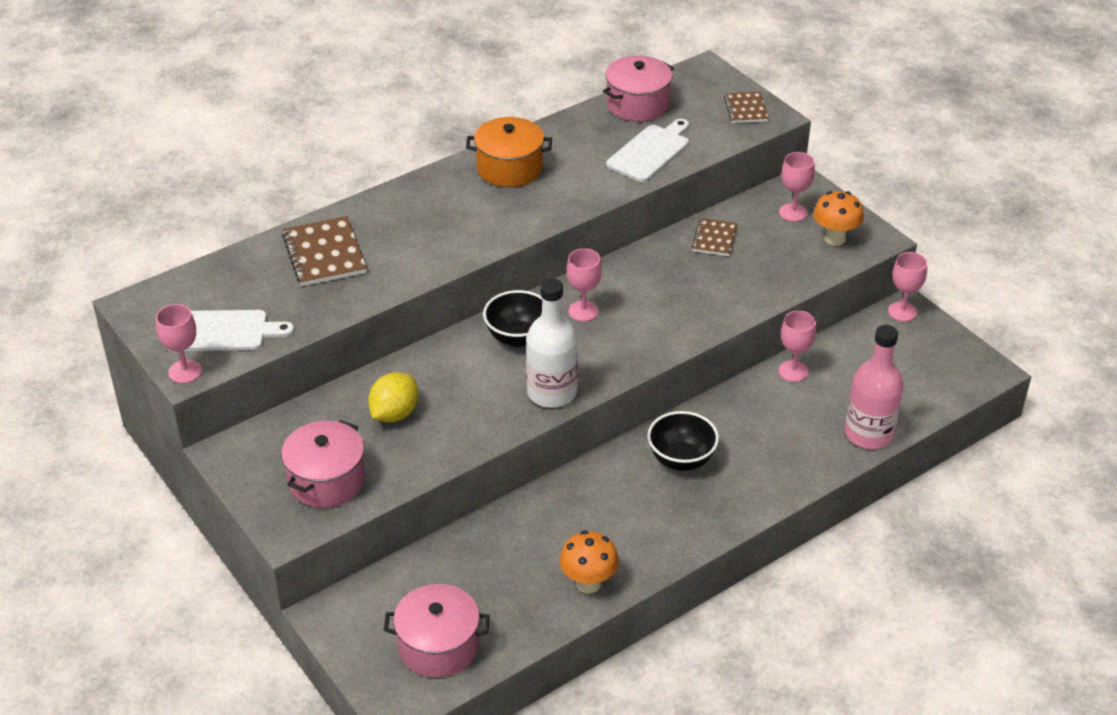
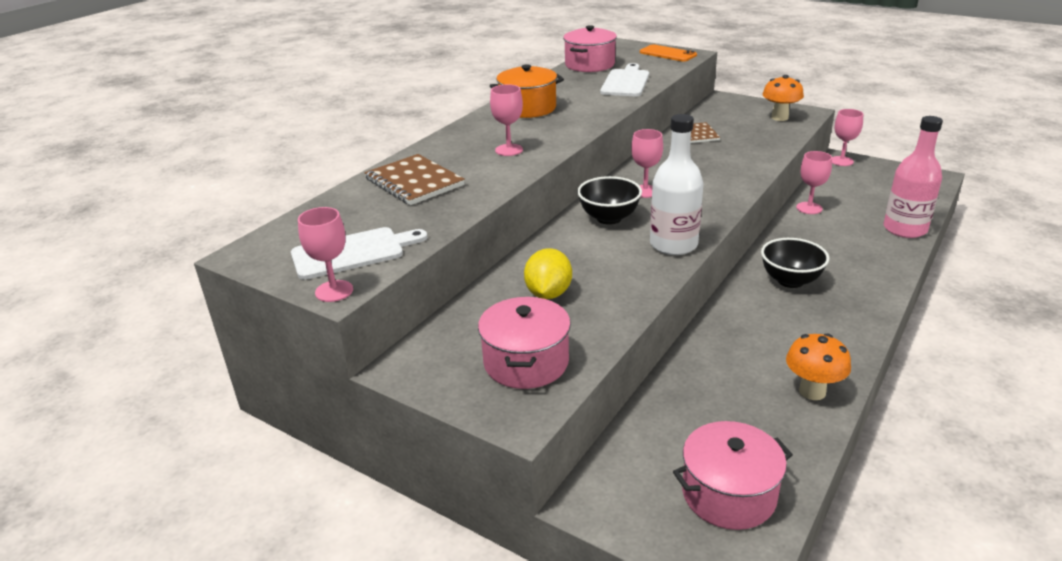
camera: 20 degrees left, 10 degrees down
(746, 109) = (667, 54): brown notebook -> orange phone
(793, 212) = (735, 112): pink goblet -> pink goblet (509, 150)

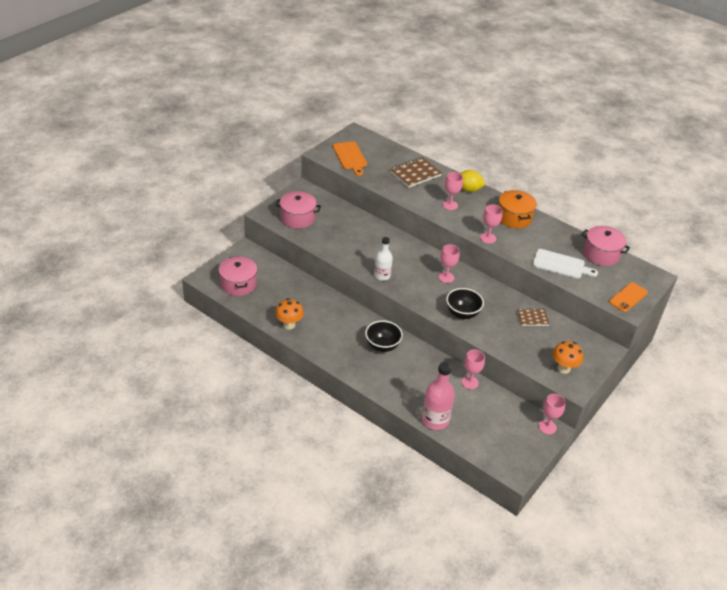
camera: 90 degrees right, 10 degrees up
(334, 291) = (321, 153): pink goblet -> pink goblet (488, 238)
(353, 252) = (350, 157): white cutting board -> orange cutting board
(548, 293) = (346, 229): yellow lemon -> yellow lemon (468, 189)
(609, 218) = (415, 258): black bowl -> black bowl (462, 313)
(673, 245) = (382, 275): white bottle -> white bottle, size x0.67

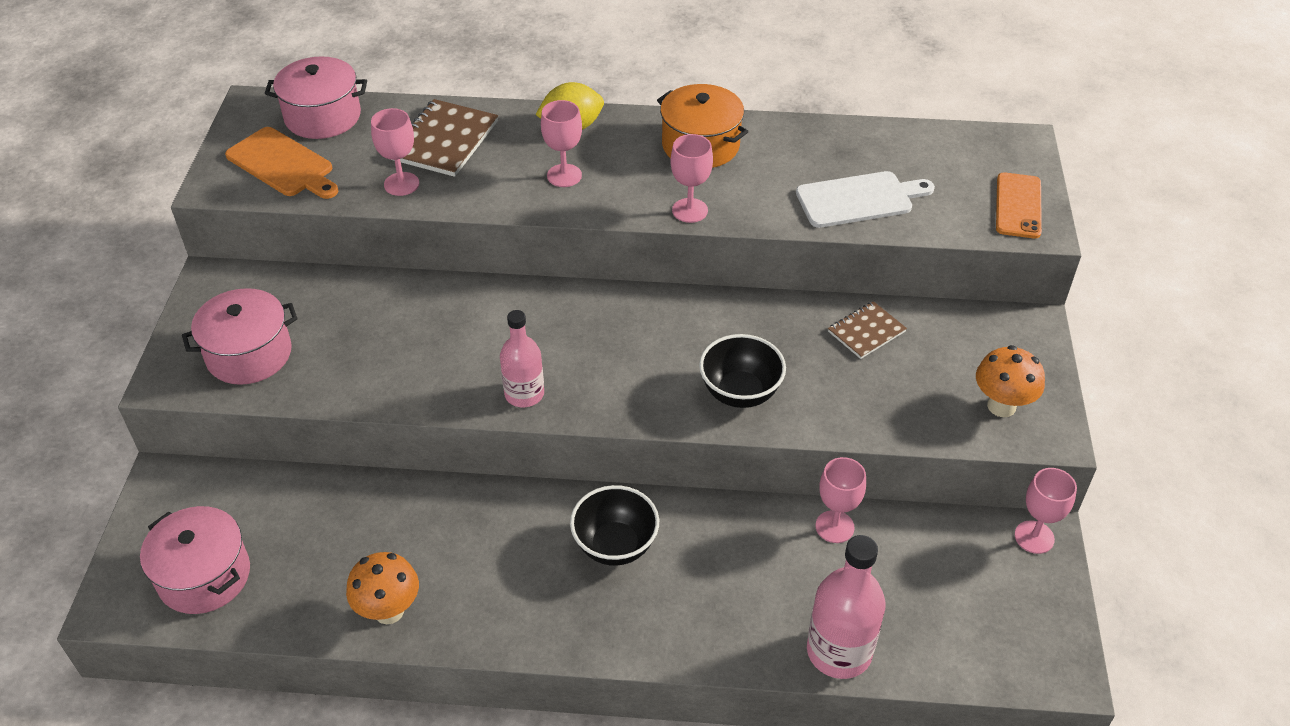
camera: 30 degrees left, 5 degrees up
(382, 275) = (524, 394): white bottle -> pink bottle
(446, 277) = (649, 330): pink goblet -> pink goblet (401, 184)
(601, 254) = (904, 144): pink pot -> pink pot (323, 116)

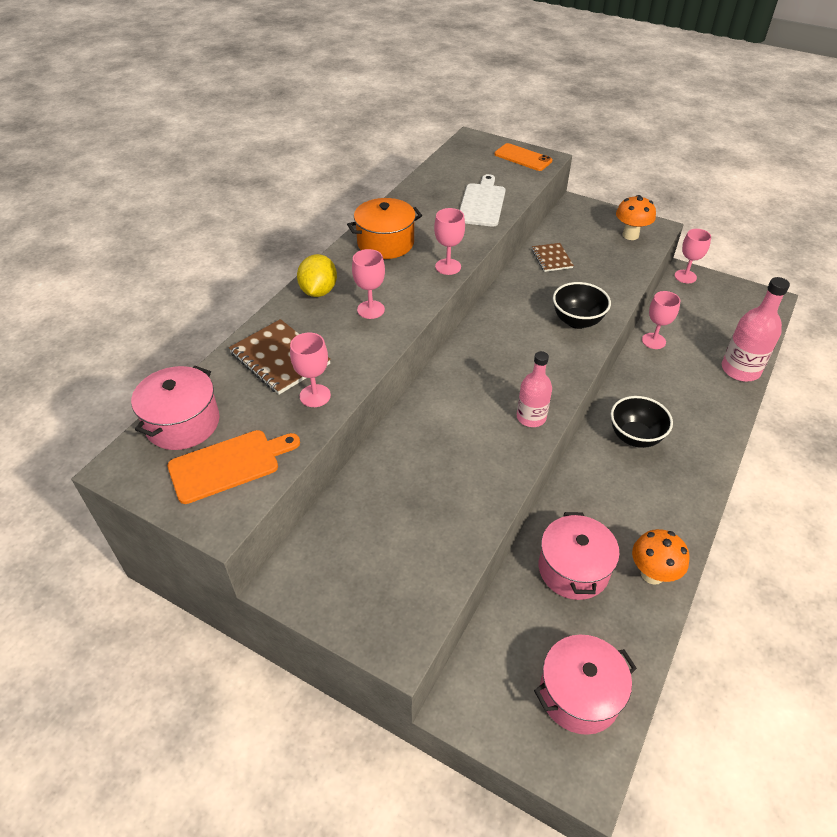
camera: 65 degrees left, 0 degrees up
(249, 354) = (400, 575): pink pot -> pink pot (573, 569)

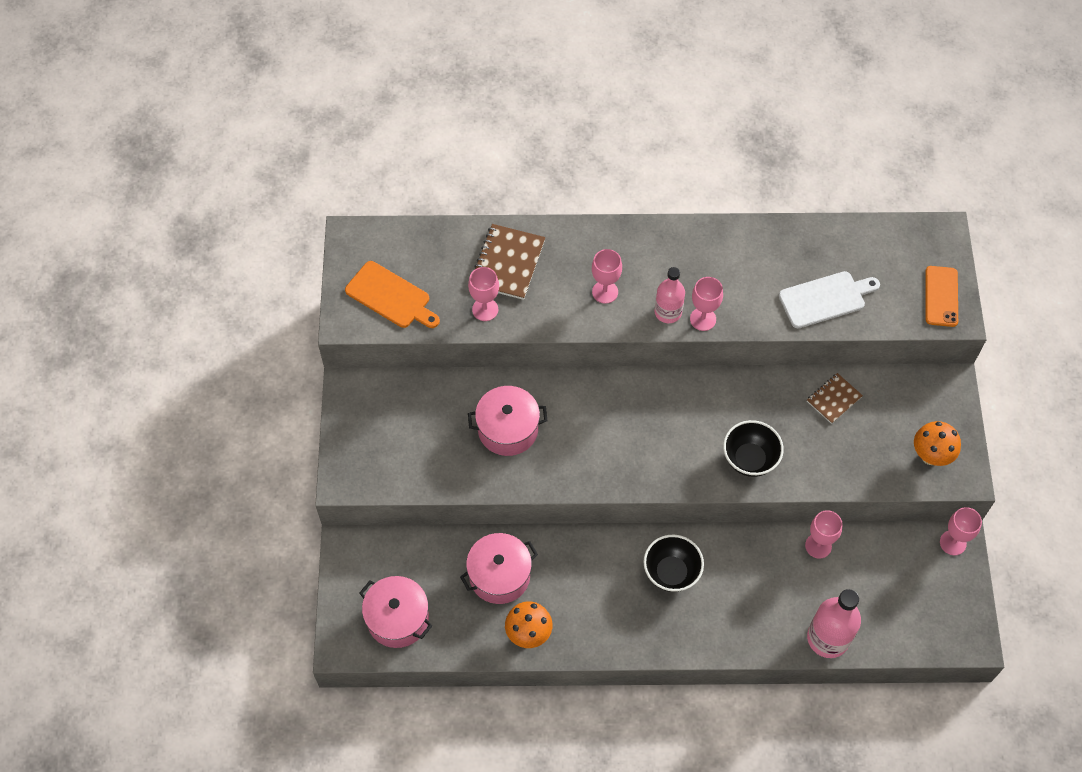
camera: 60 degrees right, 15 degrees up
(183, 423) = (408, 245): pink pot -> pink pot (508, 429)
(318, 291) = (602, 242): yellow lemon -> none
(385, 243) = (702, 253): orange pot -> none
(531, 417) = (599, 472): pink bottle -> pink bottle (668, 312)

